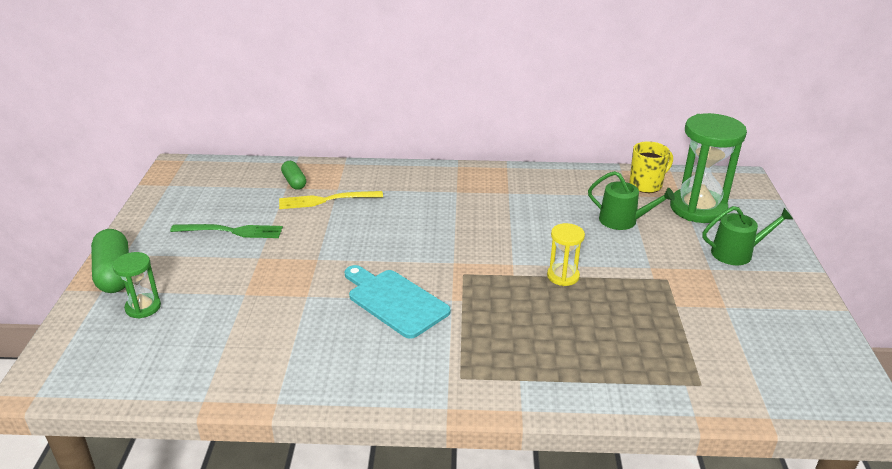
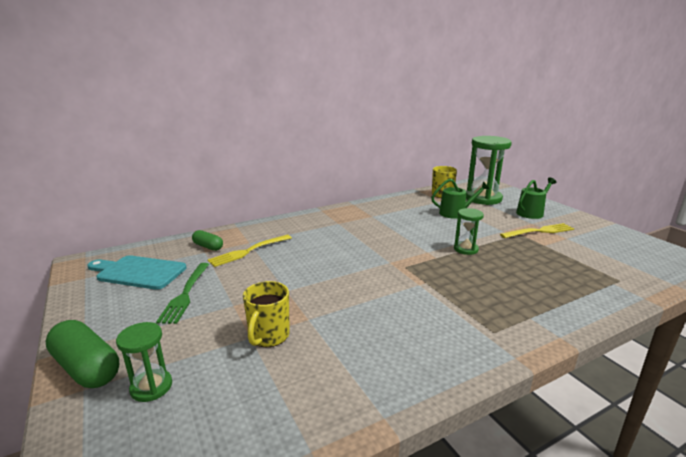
camera: 30 degrees left, 10 degrees down
(231, 231) = (186, 294): green fork -> green fork turned 120 degrees clockwise
(259, 299) = (268, 336): none -> yellow mug
(395, 301) = (381, 299): turquoise cutting board -> turquoise cutting board (138, 272)
(563, 276) = (465, 249): yellow hourglass -> green hourglass
(701, 284) = (539, 231): none -> yellow fork

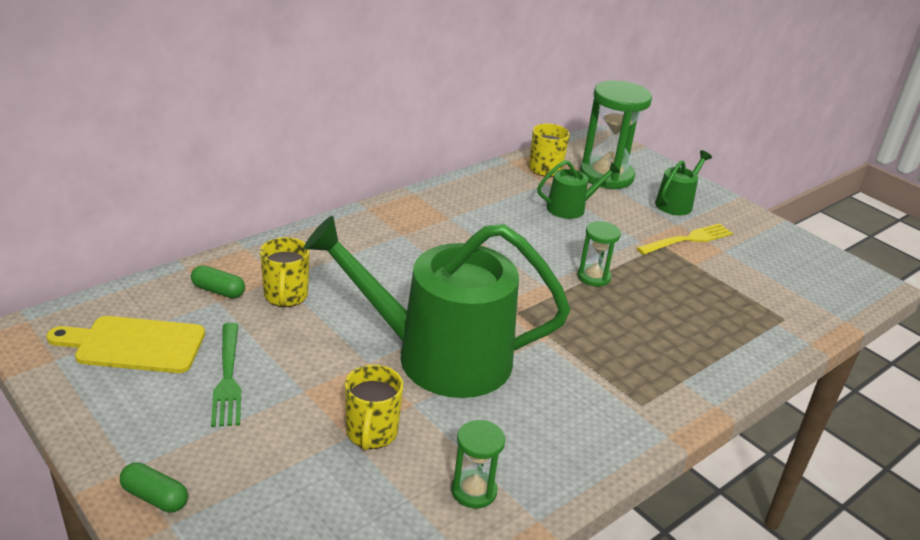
camera: 15 degrees left, 10 degrees up
(87, 367) = (155, 497): green capsule -> green capsule, size x0.59
(138, 272) = (134, 345): turquoise cutting board -> yellow cutting board
(151, 387) = (255, 513): green hourglass -> green hourglass (474, 491)
(249, 251) = (286, 296): yellow fork -> yellow mug
(339, 290) = (439, 356): none -> green watering can

